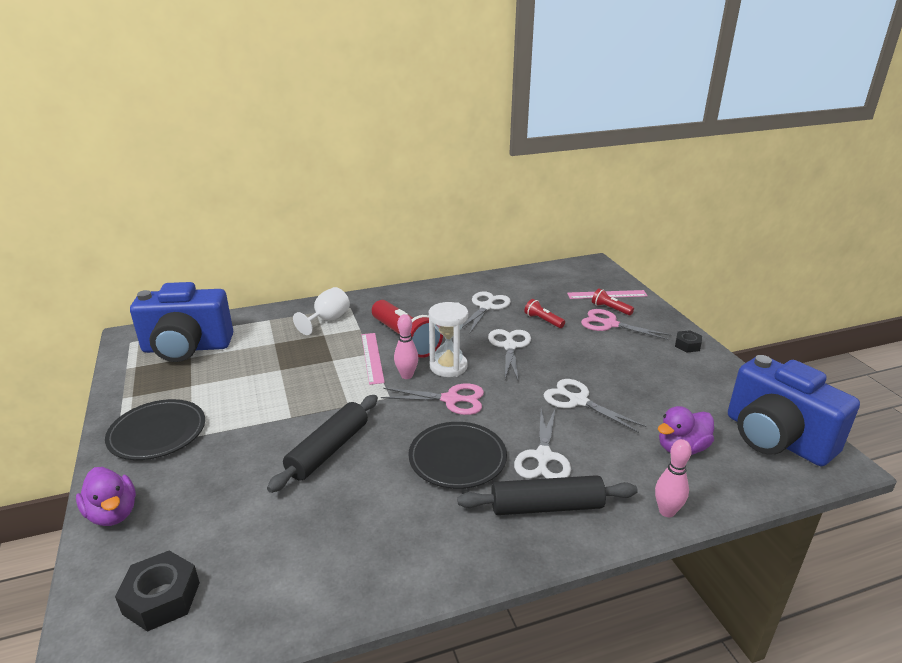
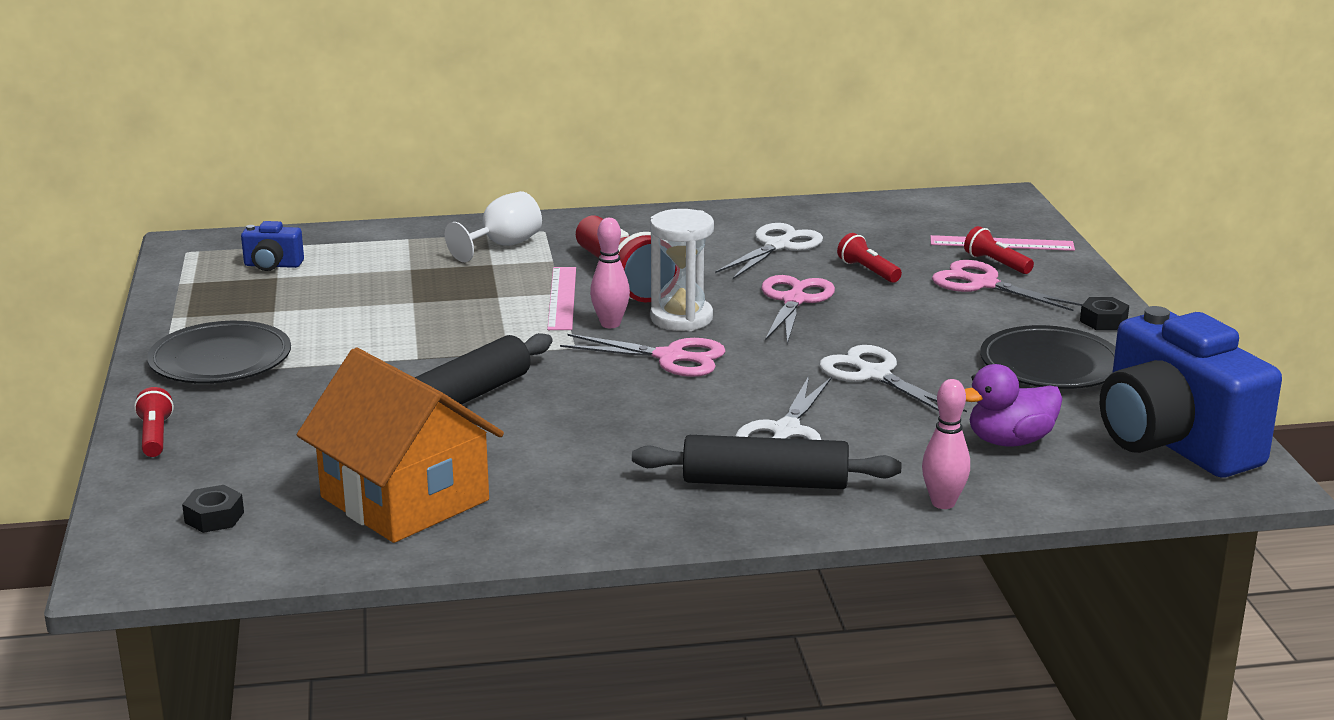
camera: 10 degrees right, 5 degrees down
(113, 514) = (155, 436): purple duck -> red flashlight
(161, 598) = (214, 517): black nut -> black nut, size x0.59
(187, 348) = (272, 265): blue camera -> blue camera, size x0.41
(303, 557) = (404, 499): none -> orange house
(457, 458) = (654, 422): black plate -> black plate (1050, 365)
(509, 346) = (794, 301): white scissors -> pink scissors

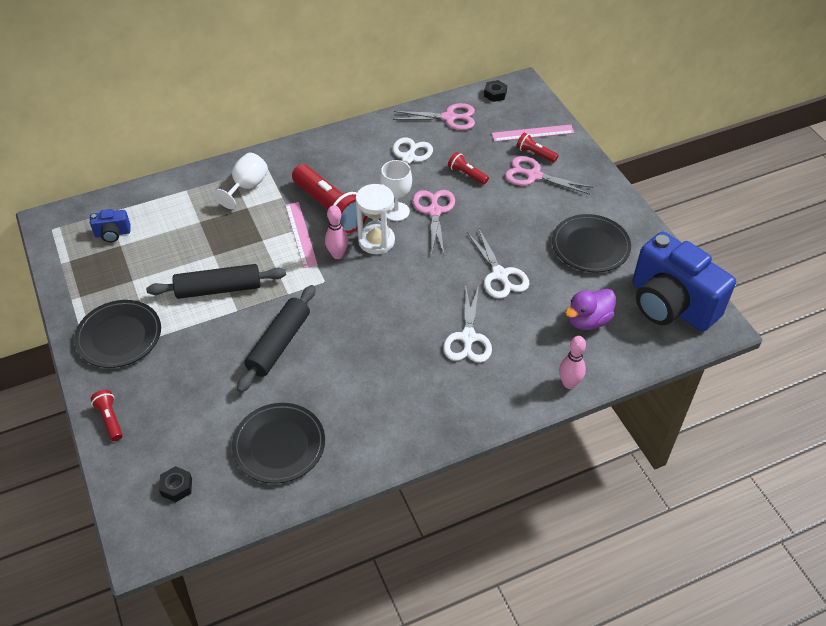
camera: 15 degrees left, 25 degrees up
(404, 499) = (279, 445): orange house -> black plate
(670, 357) = (382, 280): pink scissors -> pink scissors (449, 118)
(730, 294) = (396, 211): none -> white goblet
(765, 482) = (471, 386): black rolling pin -> black rolling pin (218, 289)
(874, 375) = (500, 275): white scissors -> white scissors turned 150 degrees counterclockwise
(1103, 321) = (607, 199): black nut -> black nut (495, 94)

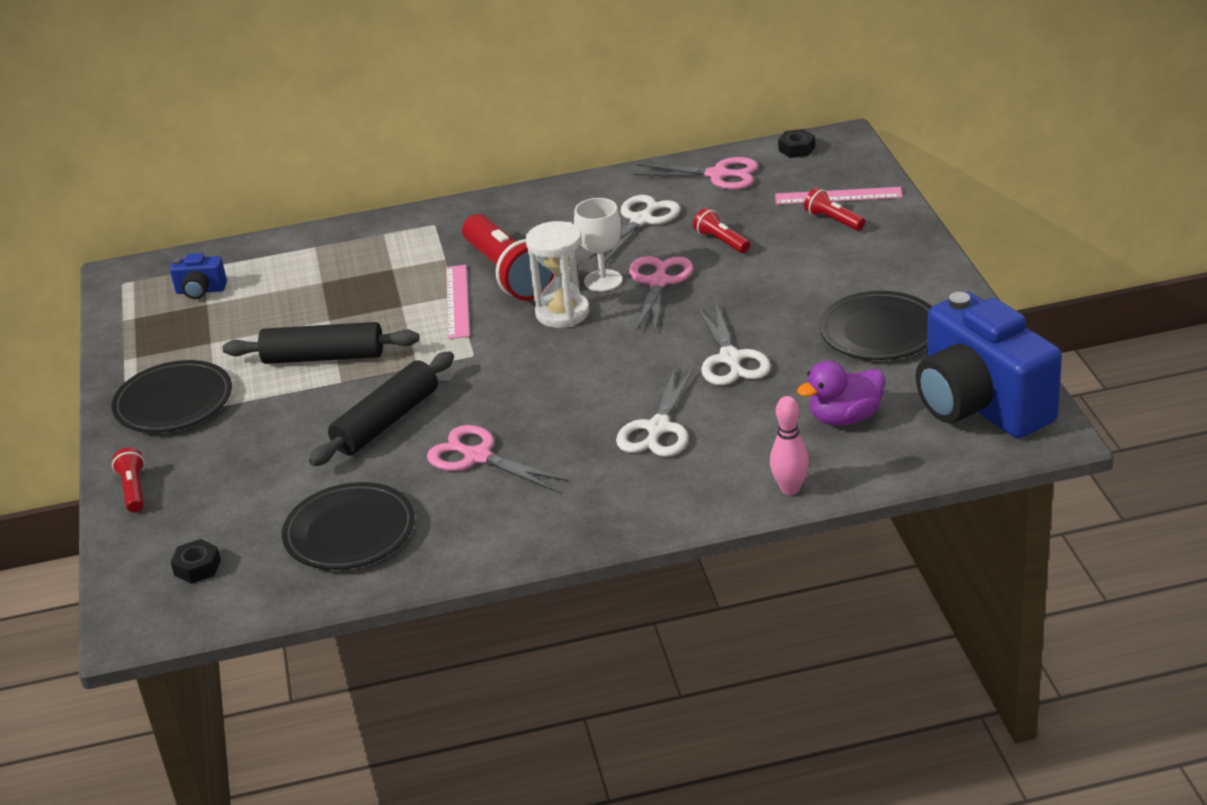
camera: 15 degrees right, 15 degrees down
(246, 187) = (399, 246): white goblet -> none
(337, 255) = (502, 326): pink bowling pin -> none
(534, 175) = (822, 246): pink scissors -> pink scissors (478, 457)

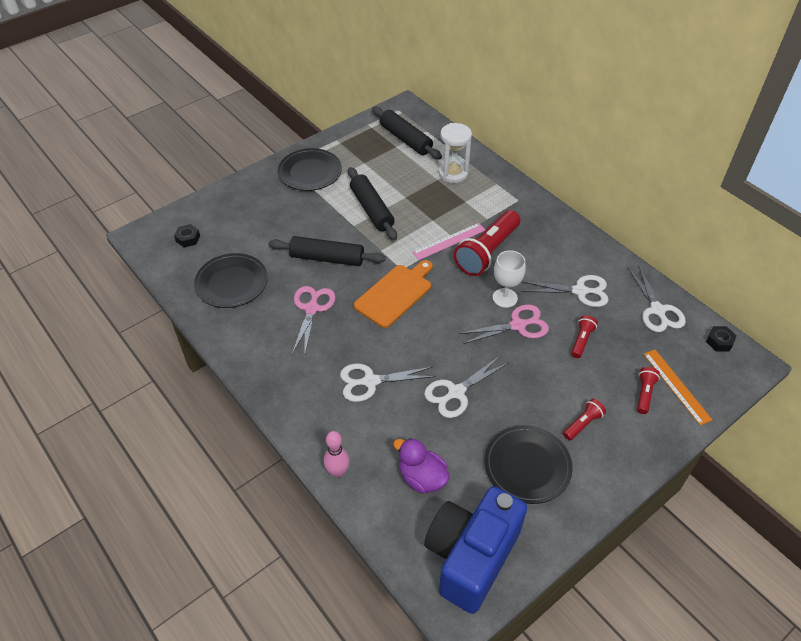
camera: 60 degrees right, 15 degrees up
(133, 490) = (238, 190): red flashlight -> red flashlight (583, 424)
(200, 291) = (405, 139): blue camera -> black rolling pin
(515, 372) = (395, 294): none -> orange cutting board
(562, 313) = (461, 292): white hourglass -> white hourglass (453, 173)
(717, 175) = (657, 310): pink scissors -> white scissors
(838, 196) = (676, 386): pink ruler -> orange ruler

